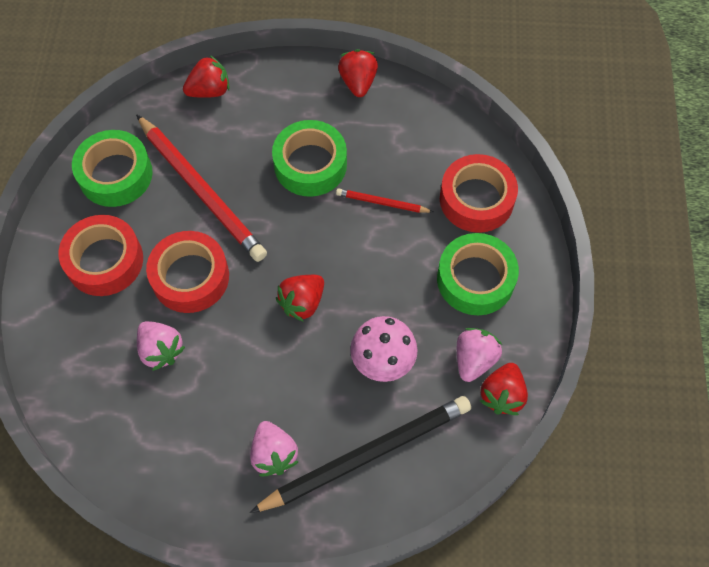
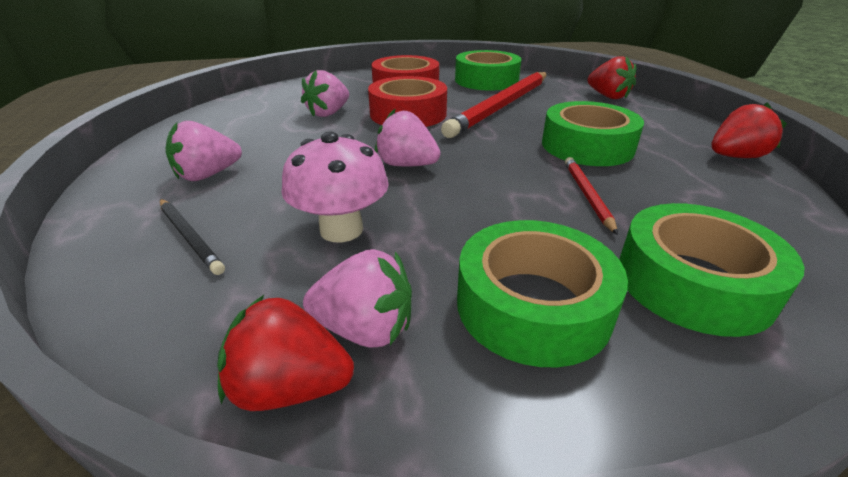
camera: 75 degrees right, 30 degrees down
(302, 303) = (406, 165): red strawberry -> pink strawberry
(366, 455) = (189, 237): black pencil -> black pencil, size x0.46
(476, 199) = (693, 282): red tape -> green tape

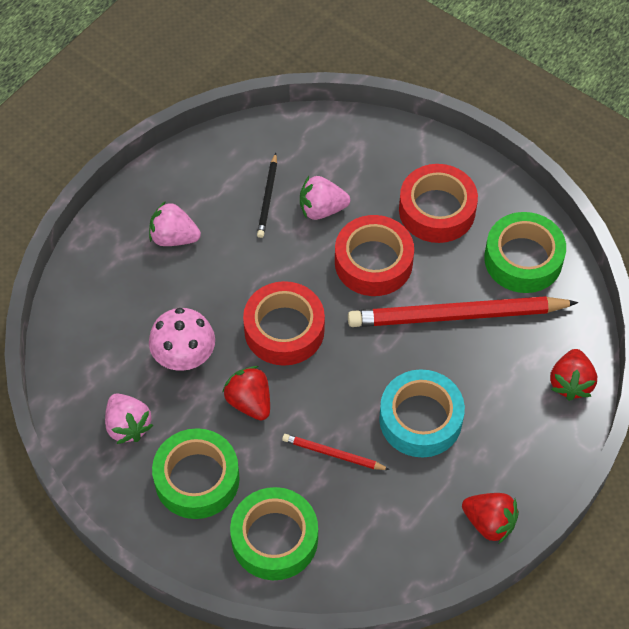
camera: 50 degrees right, 25 degrees up
(189, 237) = (120, 297): black pencil -> black pencil (267, 197)
(290, 387) = (81, 425): red strawberry -> red strawberry (249, 402)
(406, 165) = (284, 330): pink strawberry -> red tape
(587, 146) = (420, 419): green tape -> turquoise tape
(587, 195) = (333, 454): red pencil -> red pencil turned 120 degrees counterclockwise

